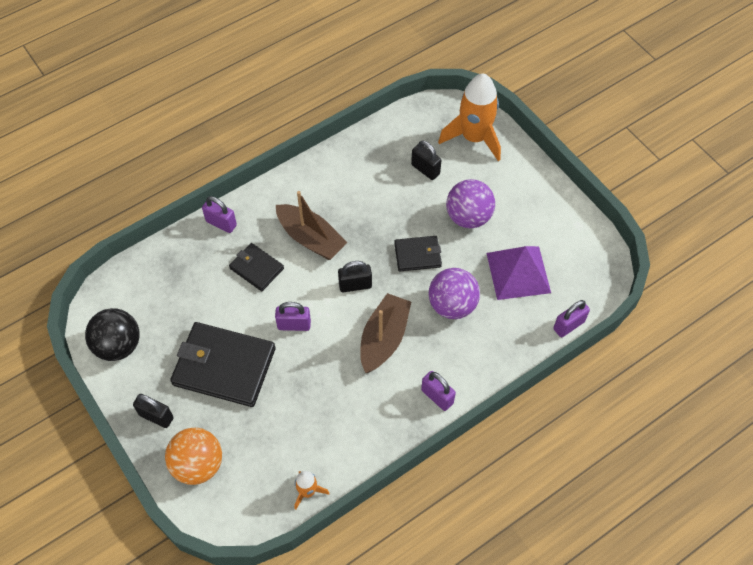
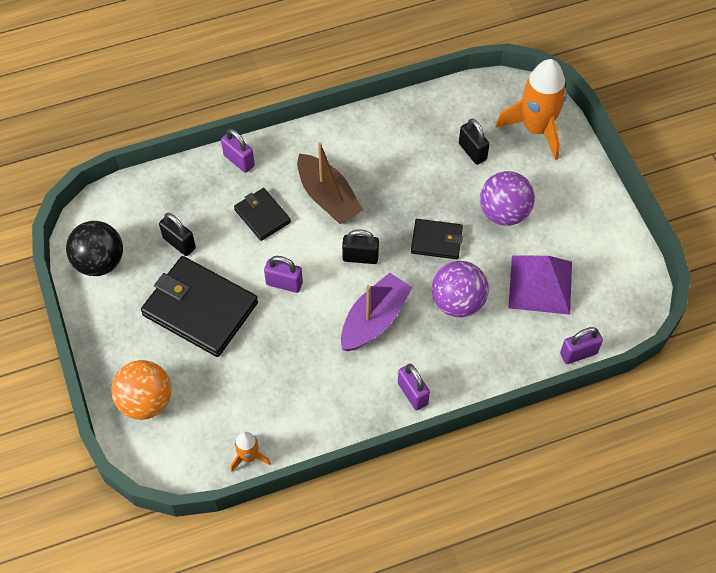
camera: 15 degrees right, 0 degrees up
(156, 416) = (117, 343): black padlock -> black padlock (179, 243)
(384, 338) = (374, 320): brown boat -> purple boat

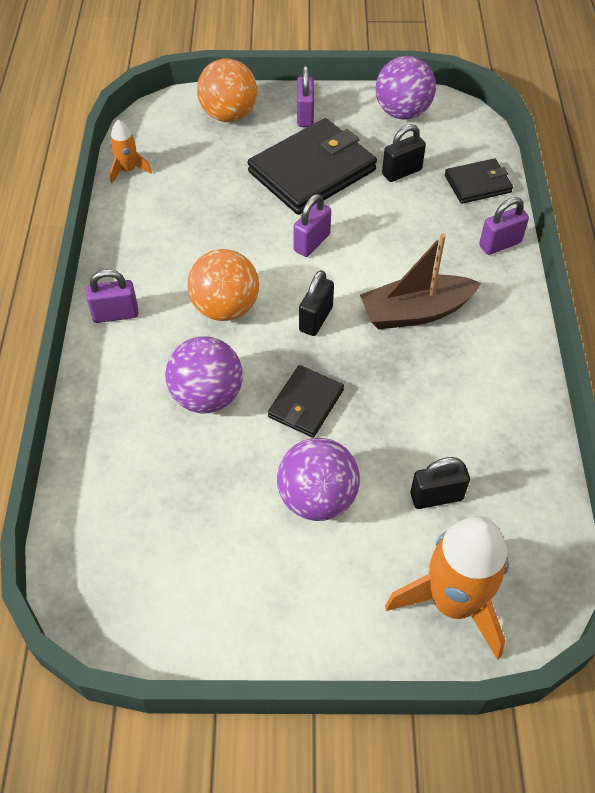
camera: 110 degrees right, 5 degrees down
(99, 262) = (402, 112): black ball -> purple ball
(262, 216) = (411, 246): black wallet -> black wallet (477, 184)
(374, 320) = (225, 308): purple boat -> orange ball
(540, 284) = (186, 498): purple pyramid -> none
(578, 353) = (66, 503): purple padlock -> purple padlock (305, 115)

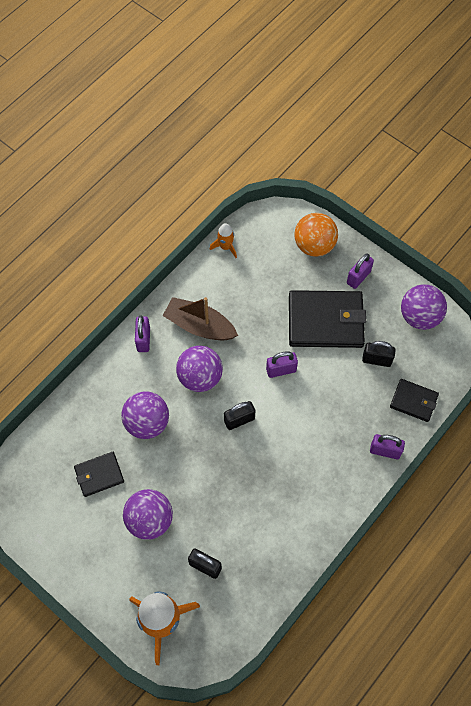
camera: 40 degrees right, 10 degrees up
(116, 314) = (143, 339): purple padlock -> purple padlock turned 60 degrees clockwise
(225, 308) = (200, 377): orange ball -> purple ball
(305, 403) = (190, 465): black wallet -> black wallet (99, 475)
(415, 312) = (295, 457): brown boat -> brown boat (199, 326)

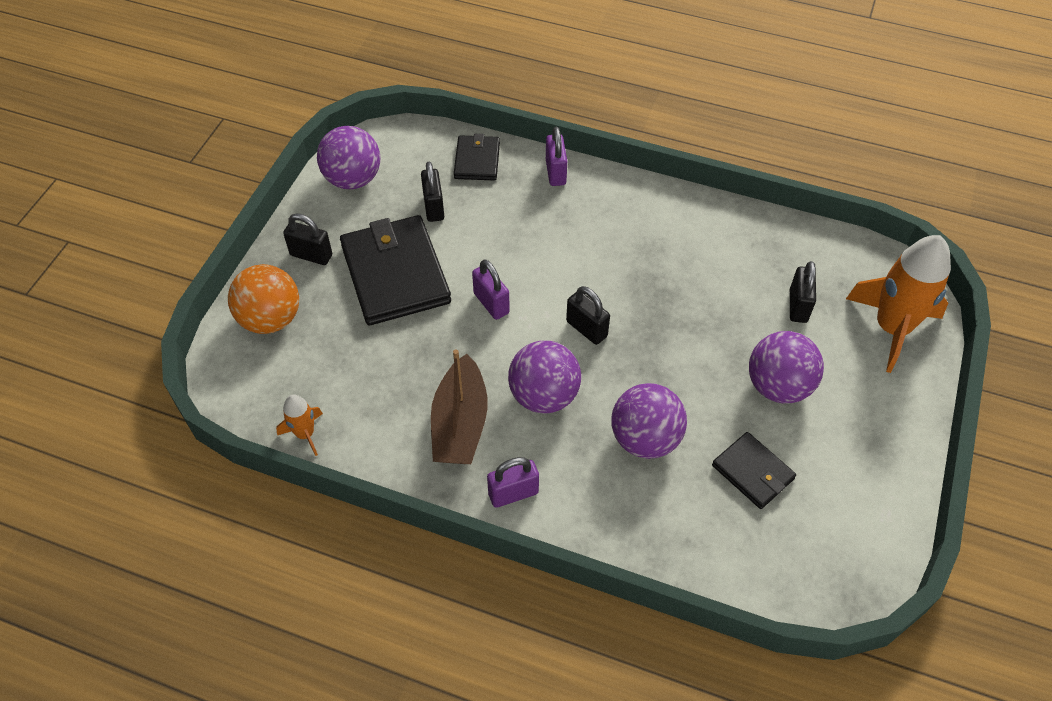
camera: 110 degrees left, 10 degrees down
(358, 277) = (311, 255): purple padlock -> black padlock

